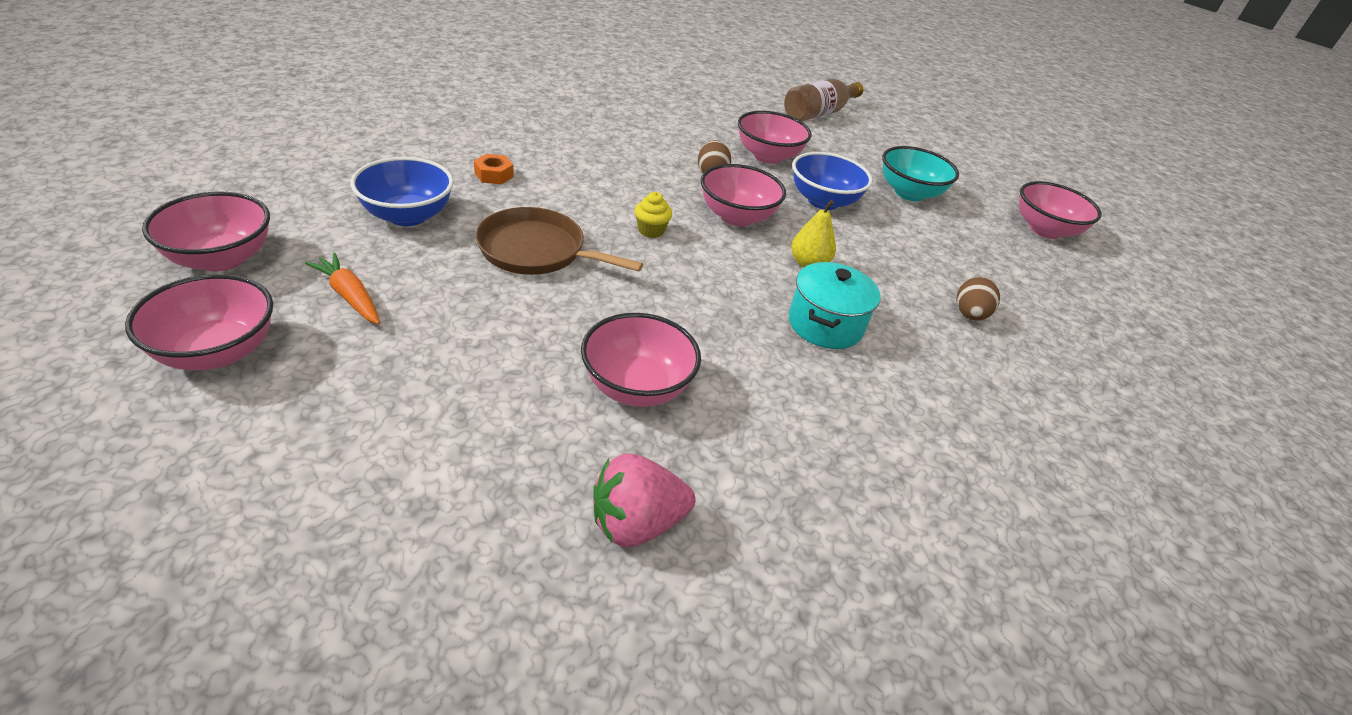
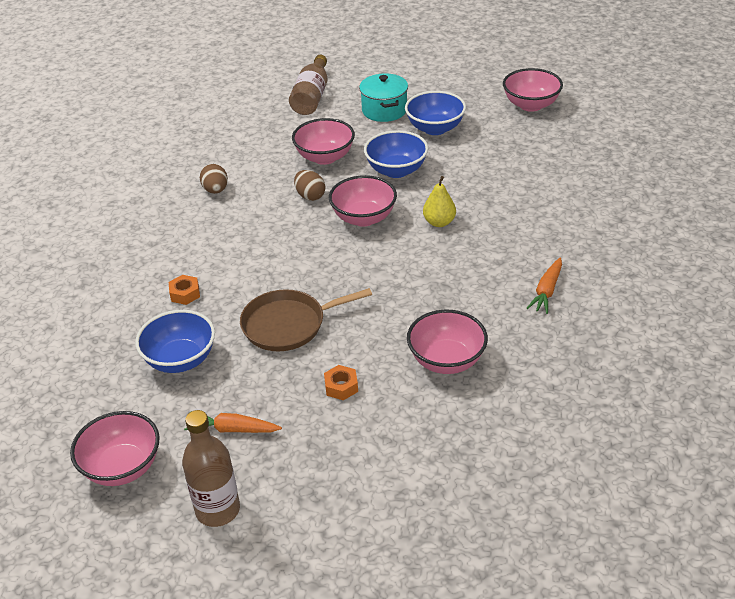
camera: 30 degrees left, 0 degrees up
(217, 352) = (218, 510): pink bowl -> brown bottle
(498, 333) = (341, 387): none -> orange nut
(636, 523) = (529, 422): pink strawberry -> none
(651, 231) = (330, 263): yellow cupcake -> none
(825, 325) = (490, 255): turquoise pot -> turquoise pot (384, 110)
(847, 400) = (546, 291): none -> orange carrot
(909, 193) = (435, 128): turquoise bowl -> blue bowl
(969, 315) = (550, 196): brown egg -> brown egg (215, 190)

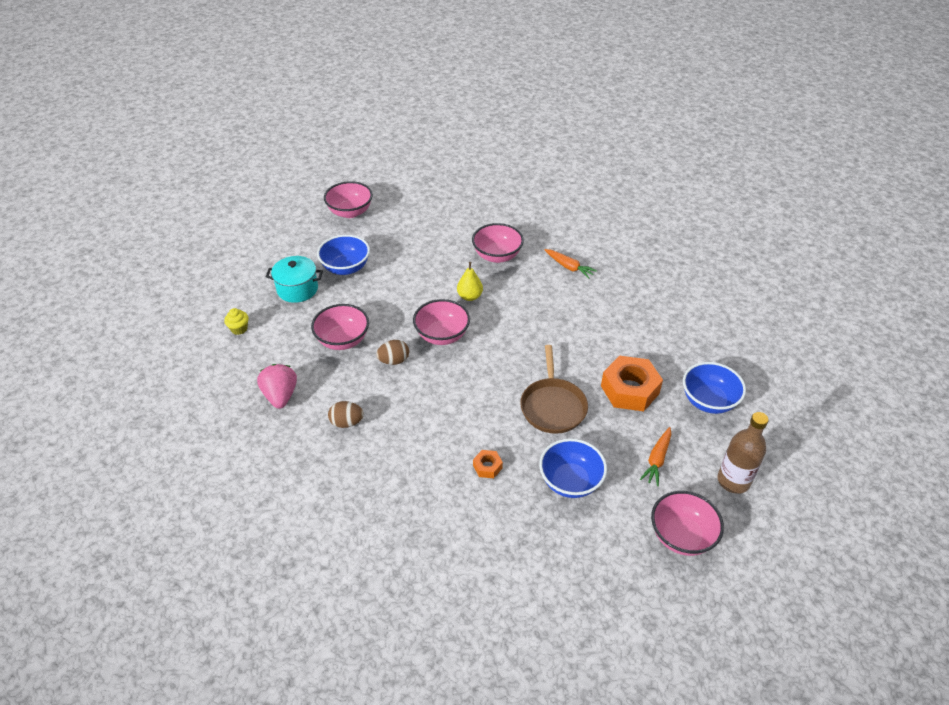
camera: 75 degrees left, 5 degrees up
(236, 144) = (280, 396): none -> pink strawberry
(311, 97) = (239, 329): brown bottle -> yellow cupcake
(341, 387) = (630, 390): orange nut -> orange nut, size x2.15
(396, 170) = (389, 303): blue bowl -> blue bowl (708, 401)
(446, 360) = (620, 331): pink bowl -> pink bowl (497, 256)

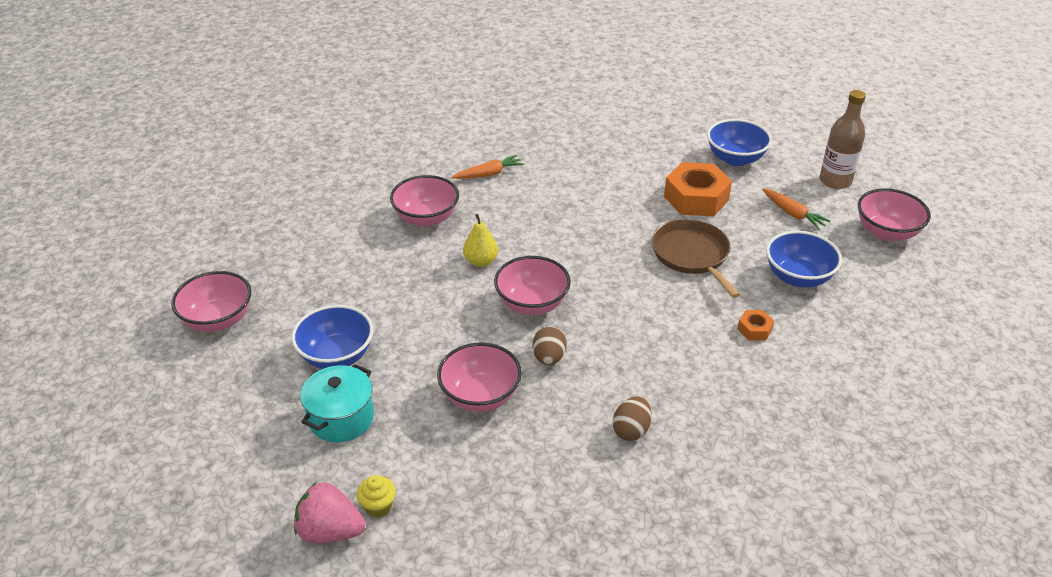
camera: 65 degrees left, 5 degrees down
(280, 396) = (546, 487): pink strawberry -> pink strawberry (330, 531)
(553, 406) = (692, 255): brown pan -> brown pan turned 135 degrees counterclockwise

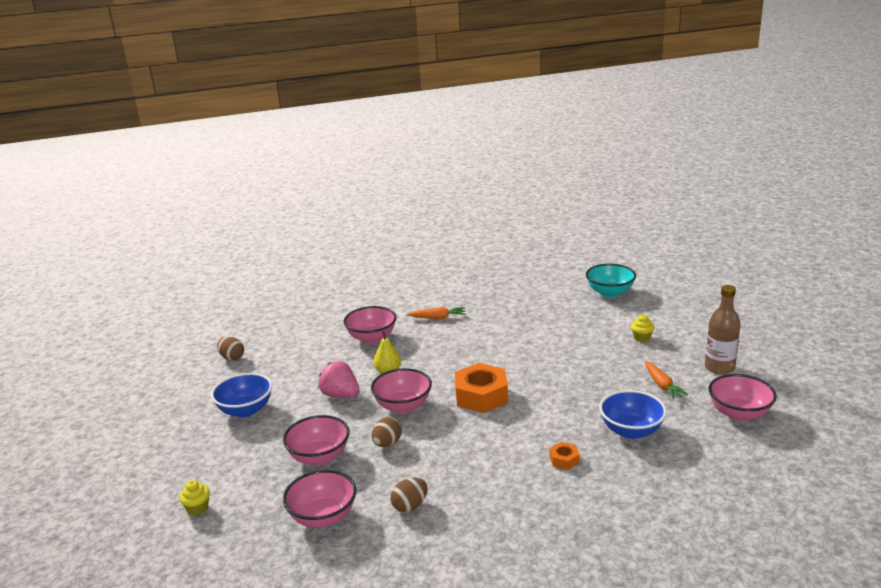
camera: 25 degrees right, 15 degrees down
(218, 320) = (191, 373): pink bowl -> pink bowl (323, 517)
(259, 285) = (232, 358): none -> brown egg
(330, 531) = (156, 515): pink strawberry -> pink strawberry (340, 395)
(341, 418) = (218, 448): turquoise pot -> none
(664, 105) = (610, 293): none -> turquoise bowl
(692, 255) = (552, 398): brown pan -> none
(696, 198) = (586, 359): orange nut -> orange nut (481, 396)
(735, 158) = (641, 338): blue bowl -> yellow cupcake

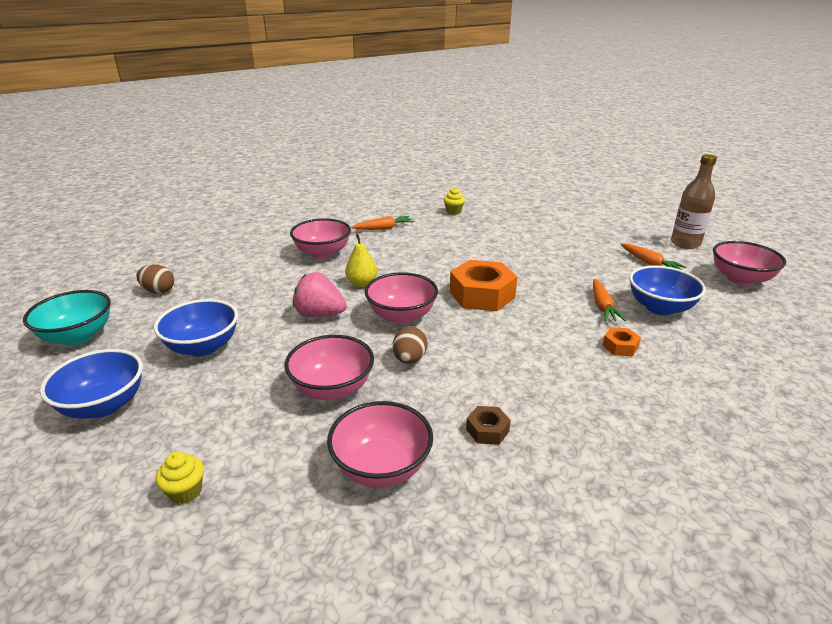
camera: 20 degrees left, 5 degrees up
(168, 443) = (104, 405): none -> blue bowl
(410, 506) = (487, 430): brown egg -> brown nut
(579, 422) = (602, 306): none -> orange carrot
(610, 293) = (534, 194): turquoise bowl -> turquoise bowl (78, 336)
(641, 338) = (595, 227): yellow cupcake -> yellow cupcake (453, 211)

